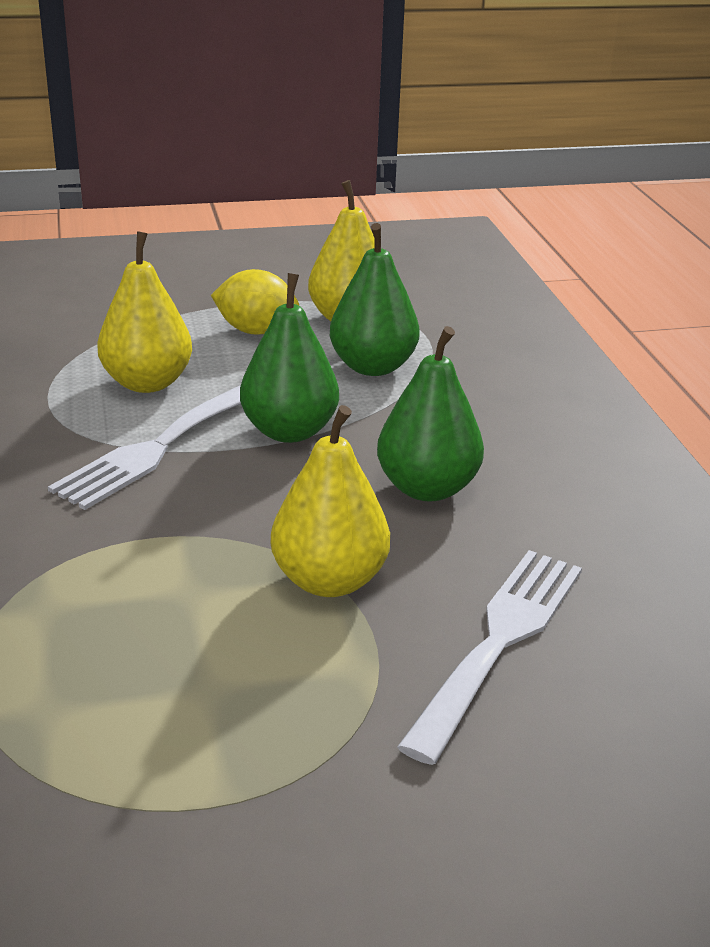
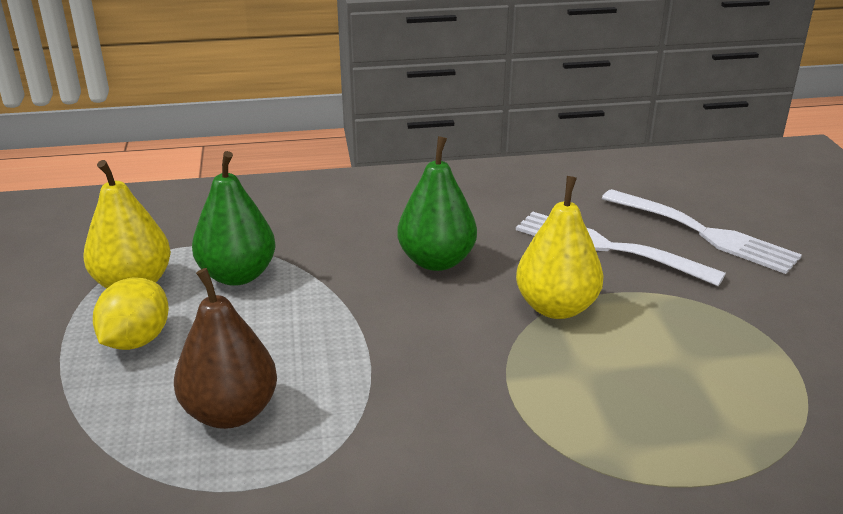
camera: 85 degrees left, 0 degrees up
(147, 383) = (231, 412): yellow pear -> brown pear
(159, 447) = (363, 397): white fork -> white fork (703, 233)
(289, 431) = (344, 322): green pear -> none

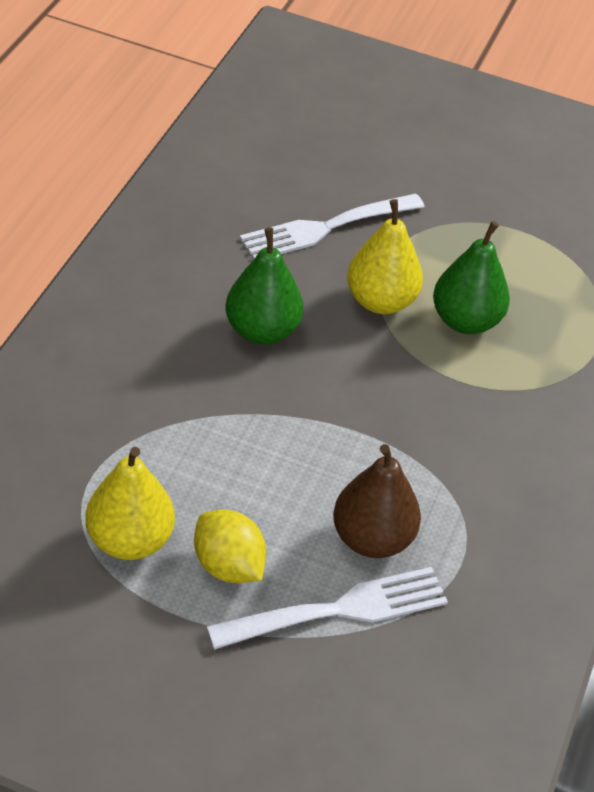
camera: 65 degrees left, 15 degrees up
(237, 275) = (176, 463): green pear -> green pear (465, 321)
(703, 233) = (350, 167): white fork -> white fork (338, 610)

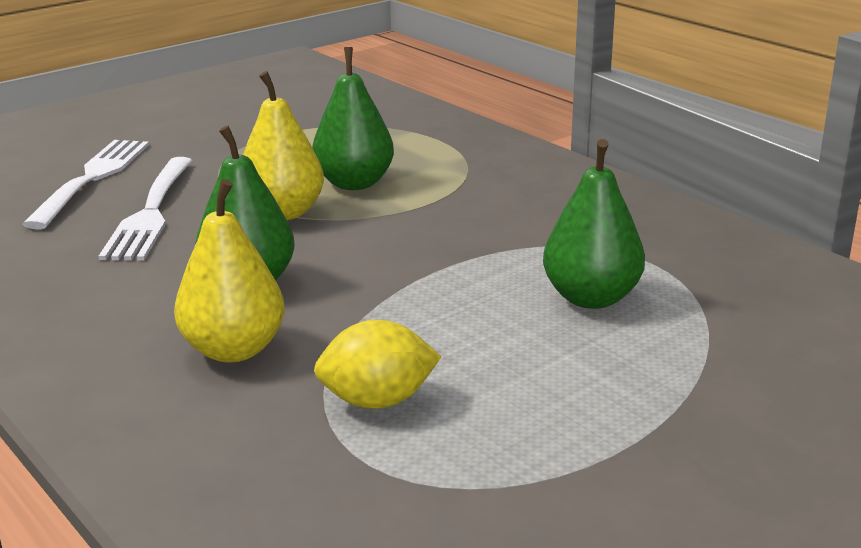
camera: 55 degrees left, 20 degrees down
(129, 540) = (485, 452): yellow pear -> yellow pear (234, 350)
(228, 566) = (572, 392): yellow lemon -> yellow lemon (378, 401)
(338, 610) = (676, 341): white fork -> white fork (92, 179)
(372, 539) = (591, 298): brown pear -> green pear

